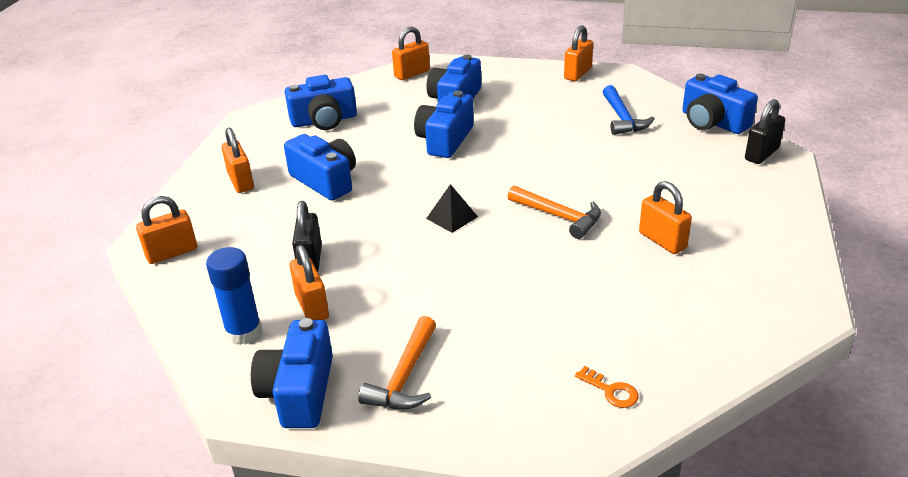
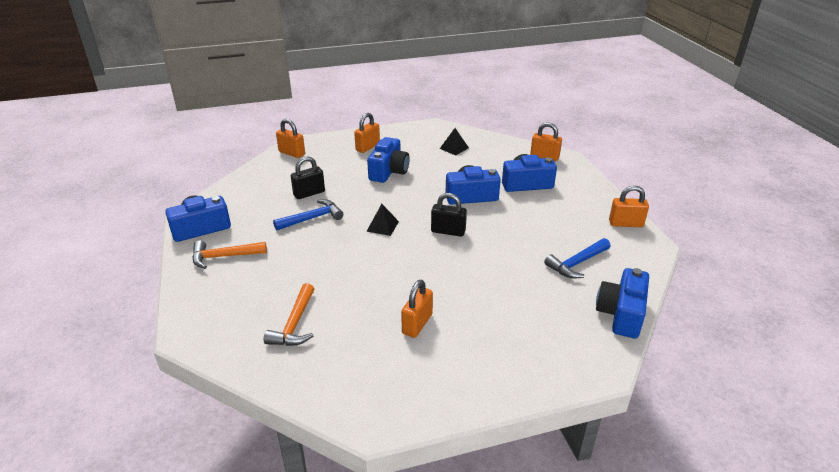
camera: 60 degrees right, 0 degrees up
(244, 332) = (239, 196): blue glue stick -> none
(312, 306) = (269, 208): orange padlock -> none
(324, 120) = (454, 148): blue camera -> black pyramid
(379, 271) = (312, 218): none -> blue hammer
(559, 216) = (414, 268): orange hammer -> orange hammer (294, 324)
(611, 391) = (240, 338): orange key -> none
(761, 154) = (593, 355): black padlock -> black padlock (448, 231)

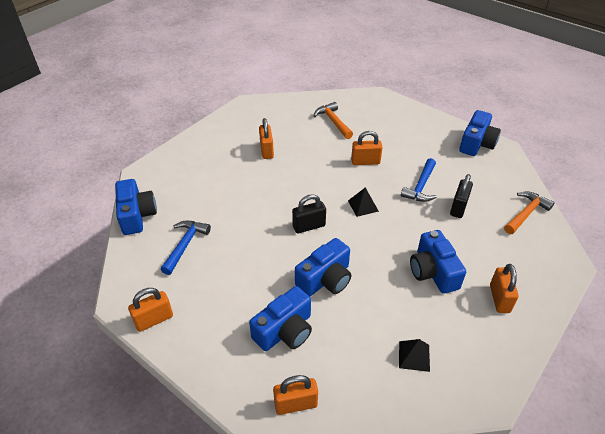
camera: 145 degrees right, 10 degrees up
(224, 257) = (429, 134): orange hammer -> orange hammer (526, 213)
(292, 153) = (548, 246): orange padlock -> orange padlock (365, 162)

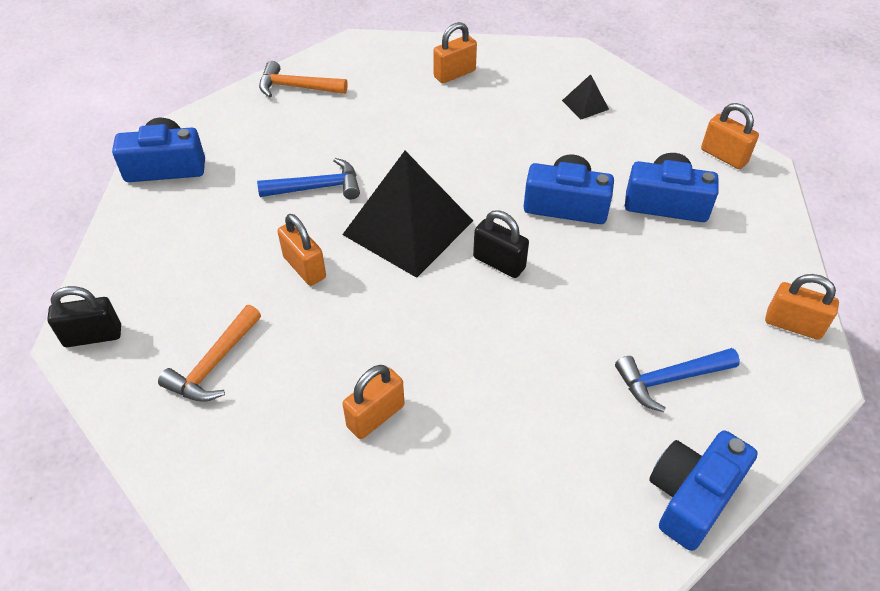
camera: 125 degrees left, 5 degrees up
(363, 206) = (408, 227): black pyramid -> black pyramid, size x2.40
(433, 272) = (464, 127): blue camera -> none
(458, 207) = (333, 141): black padlock -> black padlock (93, 336)

